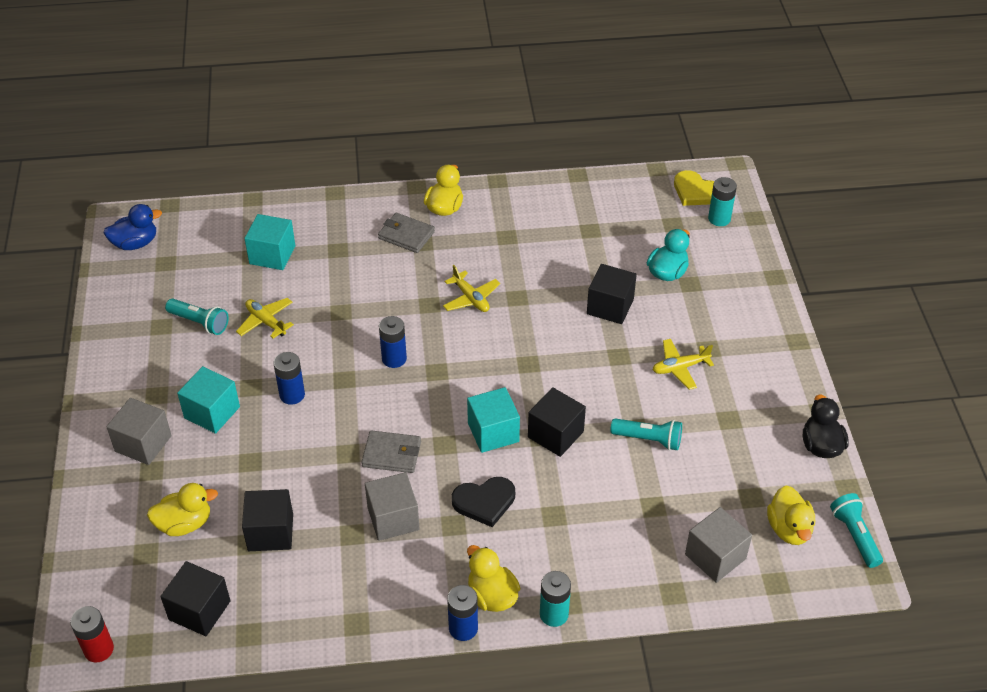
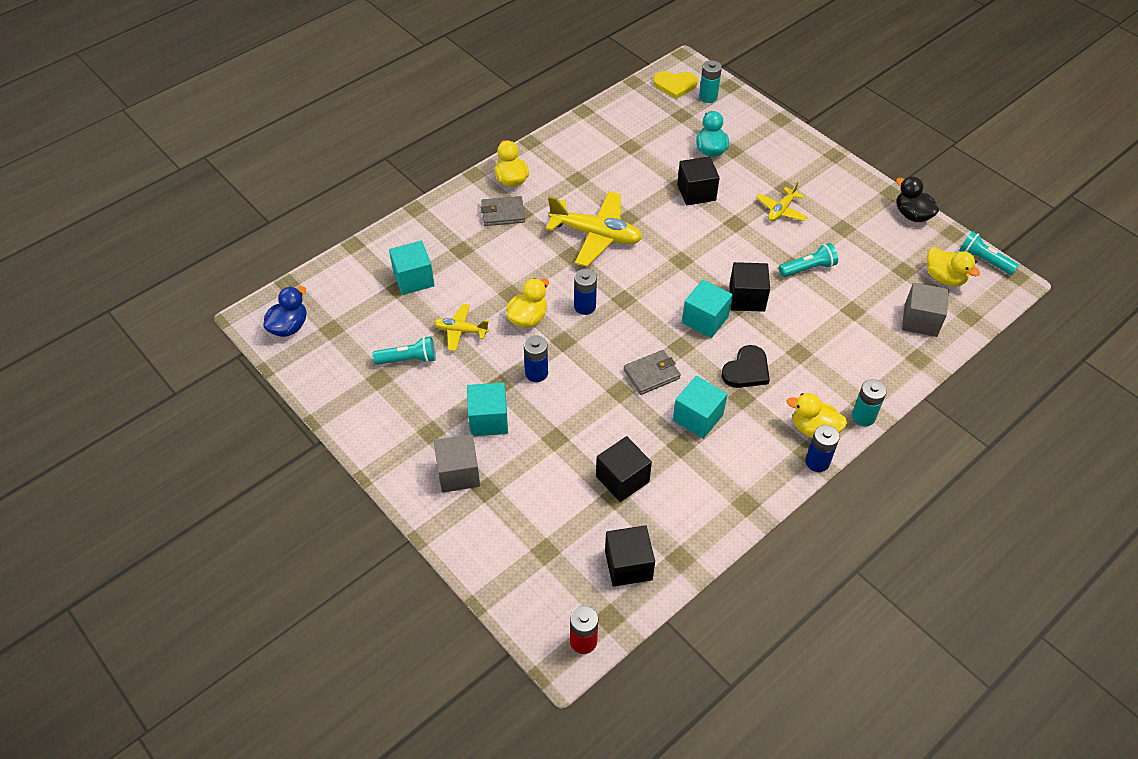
camera: 35 degrees left, 5 degrees up
(185, 523) = (553, 512): yellow duck -> yellow duck (528, 318)
(393, 518) = (698, 417): grey cube -> turquoise cube
(471, 298) = (596, 235): yellow plane -> yellow plane, size x1.87

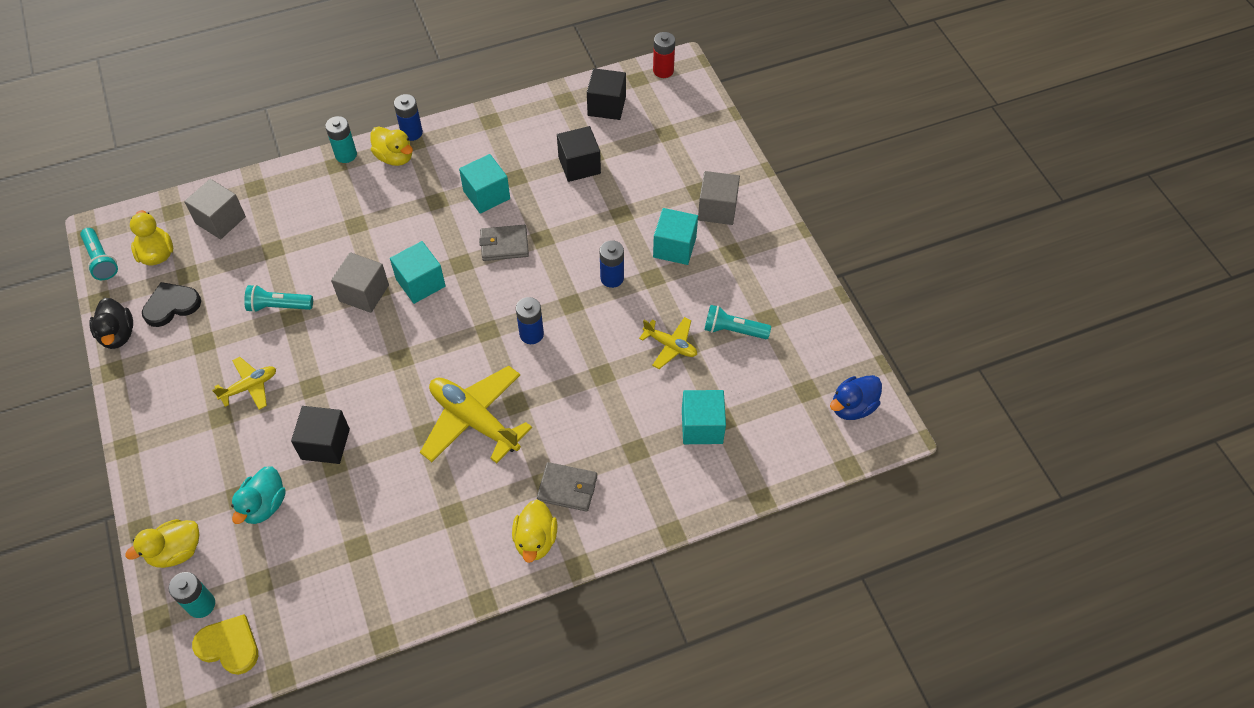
camera: 160 degrees left, 5 degrees up
(528, 318) = (596, 339): yellow duck -> yellow duck (176, 551)
(746, 370) = (415, 223): black heart -> black heart (171, 305)
(747, 298) = (364, 293): black cube -> grey cube

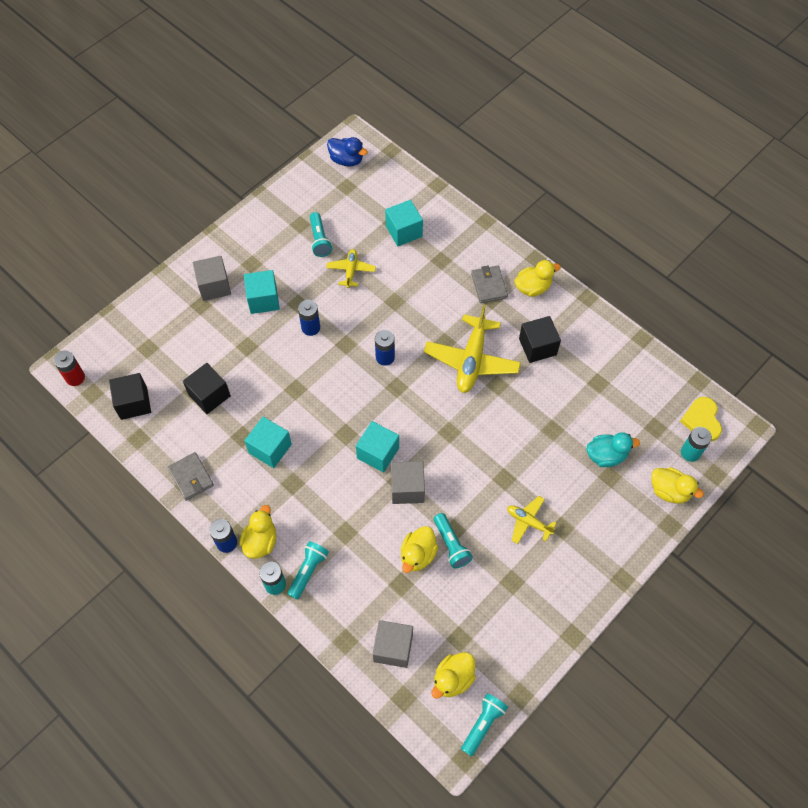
camera: 115 degrees left, 5 degrees up
(118, 335) = (541, 654): black duck -> none
(171, 305) = (494, 630): black heart -> none
(290, 274) = (418, 555): none -> yellow duck
(325, 444) = (542, 443): black cube -> black cube (537, 347)
(340, 182) = (308, 571): none -> turquoise flashlight
(504, 245) = (314, 412): grey wallet -> grey wallet (191, 477)

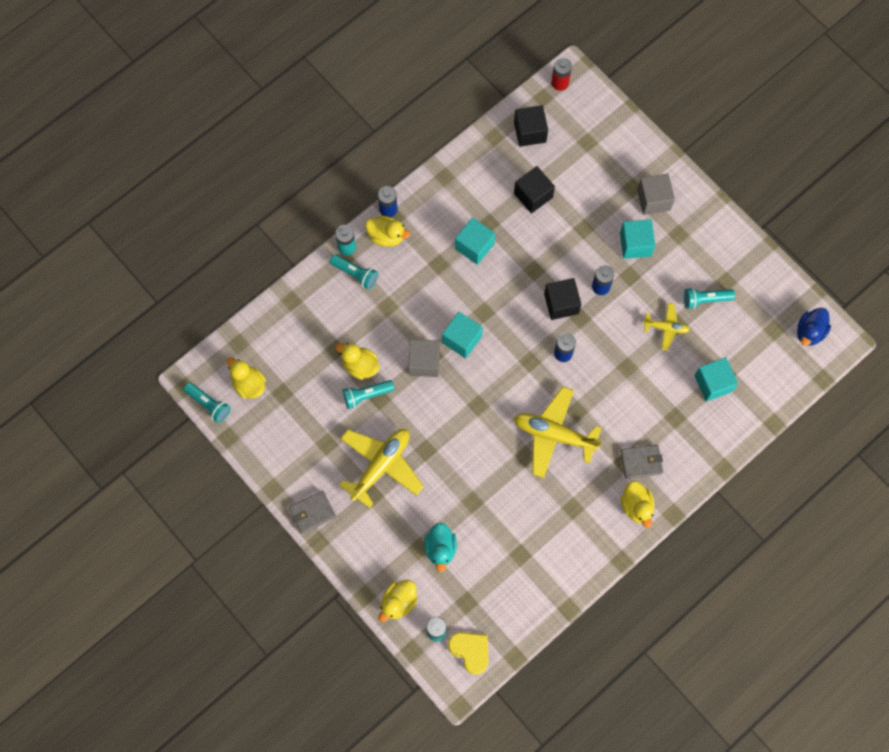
camera: 95 degrees right, 10 degrees up
(191, 477) = (452, 180): grey wallet -> grey wallet (312, 512)
(393, 648) = (281, 338): grey cube -> none
(528, 522) = (381, 466): yellow plane -> yellow plane, size x1.87
(537, 347) = (565, 501): black cube -> black cube (561, 303)
(702, 420) = (470, 651): yellow heart -> yellow heart turned 45 degrees clockwise

